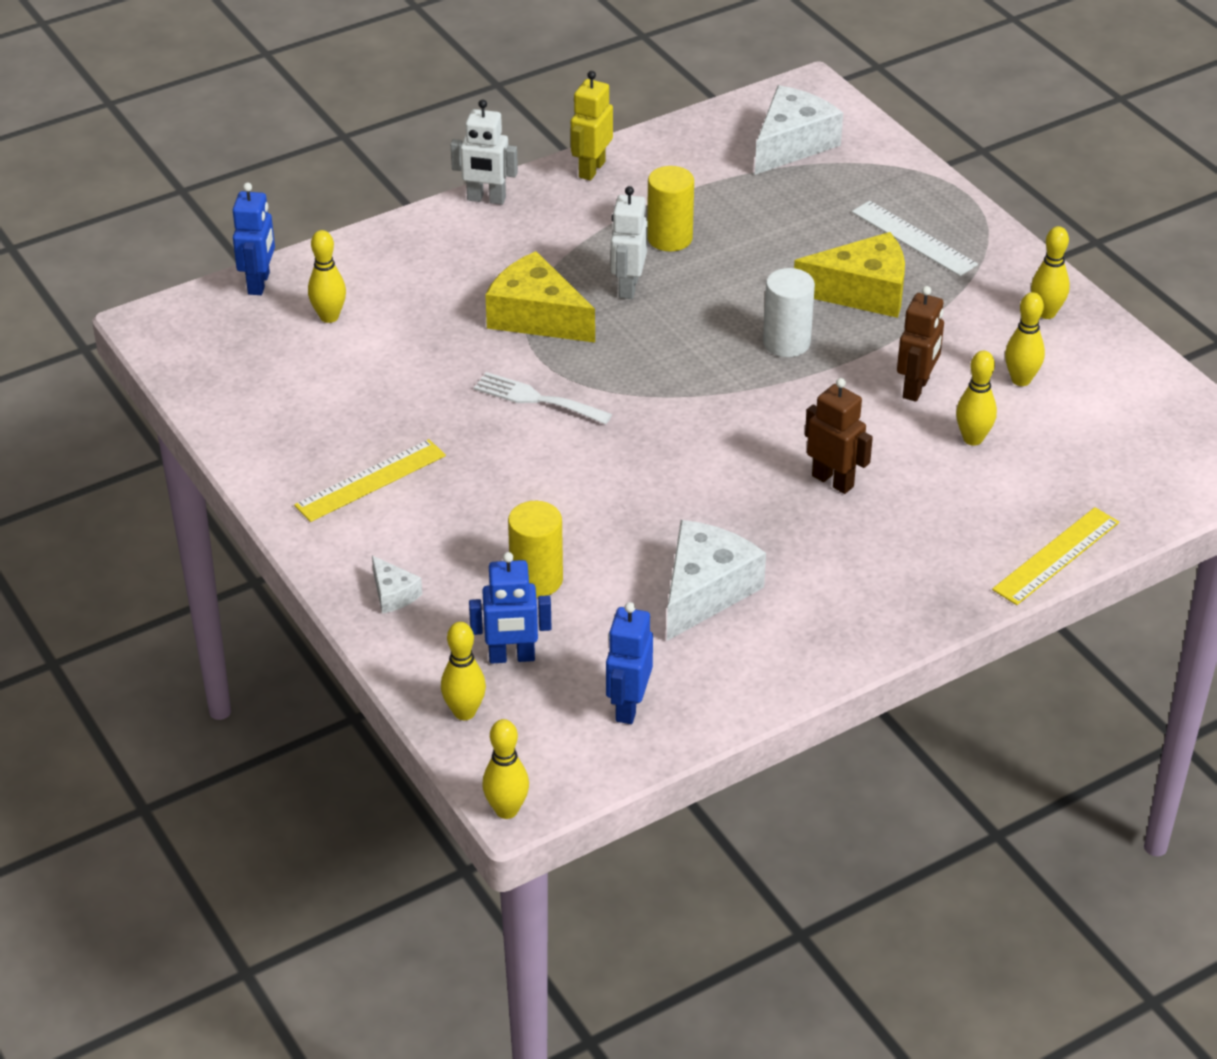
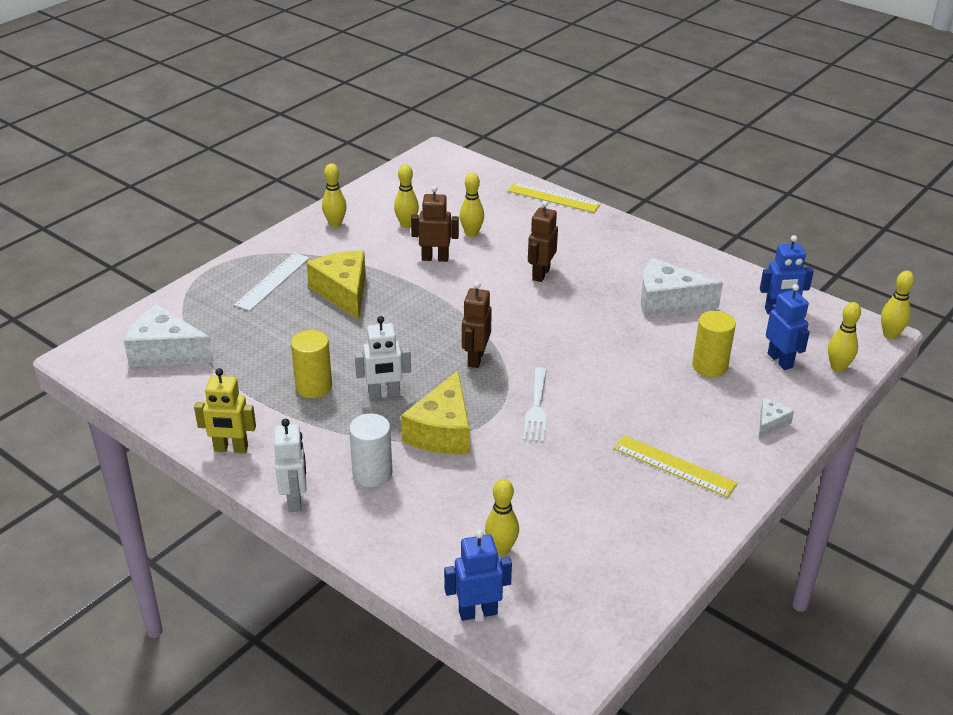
camera: 110 degrees left, 5 degrees down
(661, 373) = (475, 358): none -> brown robot
(786, 343) = (414, 313): white cylinder -> white cylinder (372, 474)

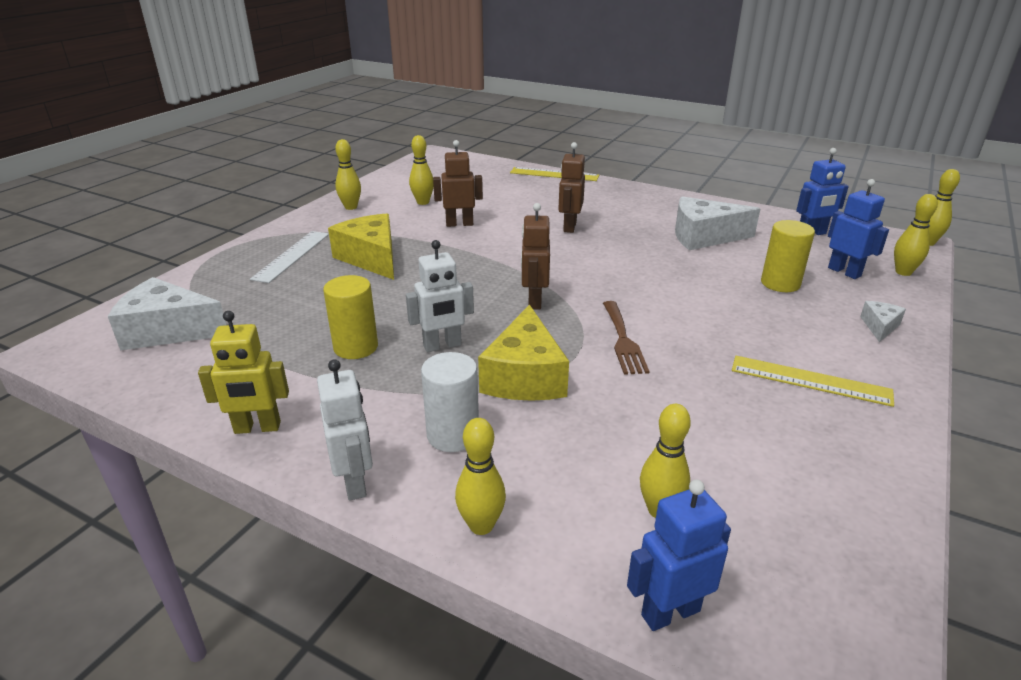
camera: 10 degrees left, 5 degrees down
(471, 233) = (488, 203): yellow bowling pin -> yellow bowling pin (481, 525)
(536, 408) = (623, 340): white fork -> brown fork

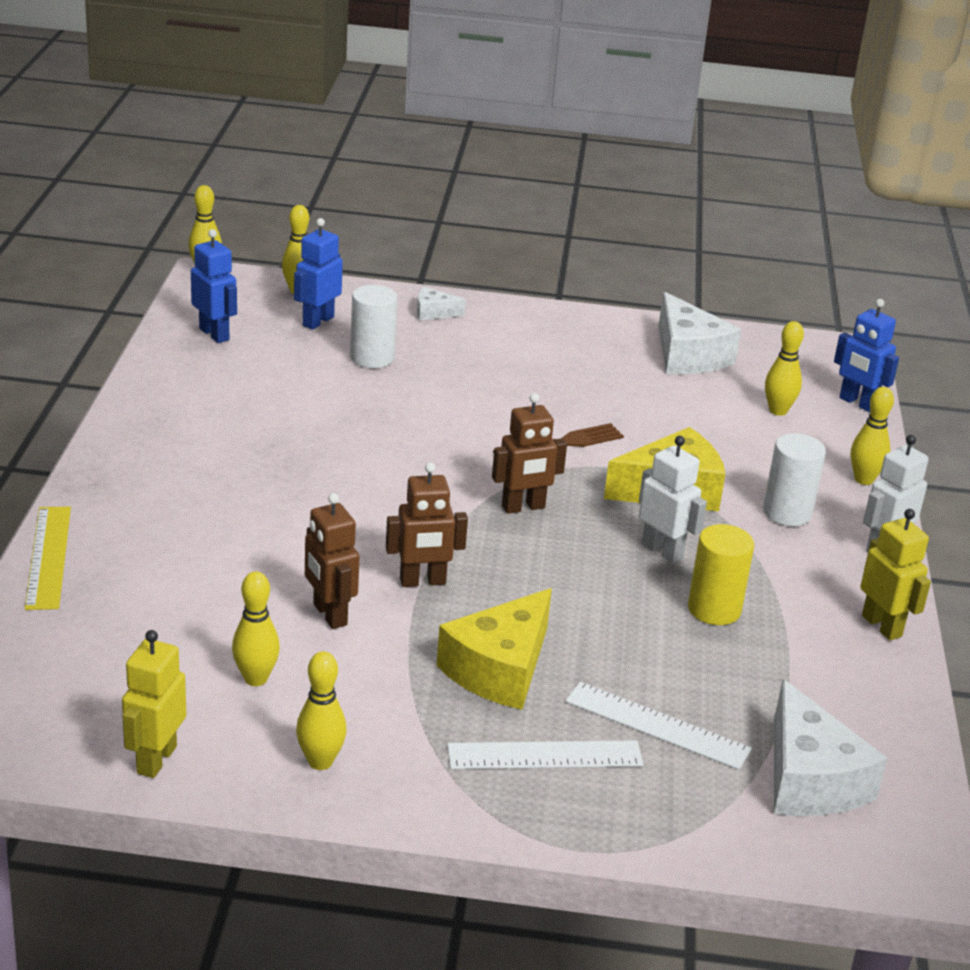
camera: 115 degrees left, 0 degrees up
(274, 293) = (657, 725): none -> white ruler
(388, 180) = (156, 759): none -> yellow robot
(569, 227) = (286, 510): brown robot -> brown robot (422, 581)
(703, 237) = (264, 405): white cheese -> white cheese (688, 355)
(780, 283) = (372, 357): yellow cylinder -> white cylinder
(810, 380) = (557, 349): yellow ruler -> none

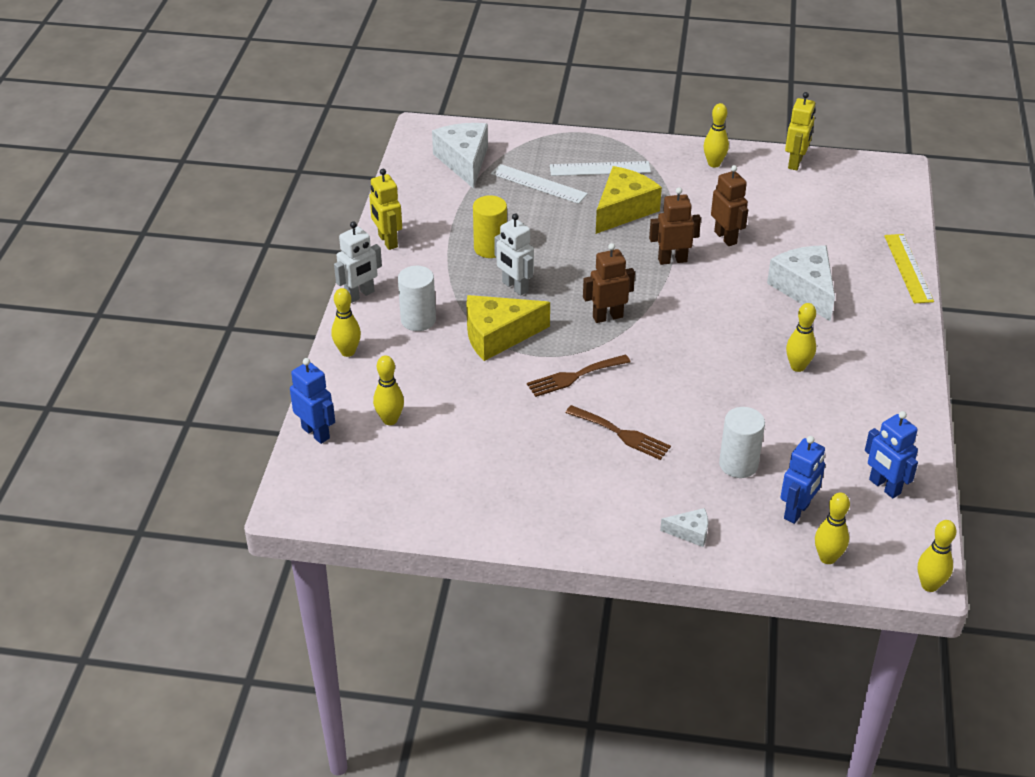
camera: 175 degrees left, 10 degrees up
(255, 678) = (758, 201): yellow bowling pin -> yellow bowling pin (797, 367)
(503, 387) = (621, 434): none -> brown fork
(688, 355) = (451, 486): white cheese -> white cheese (805, 289)

